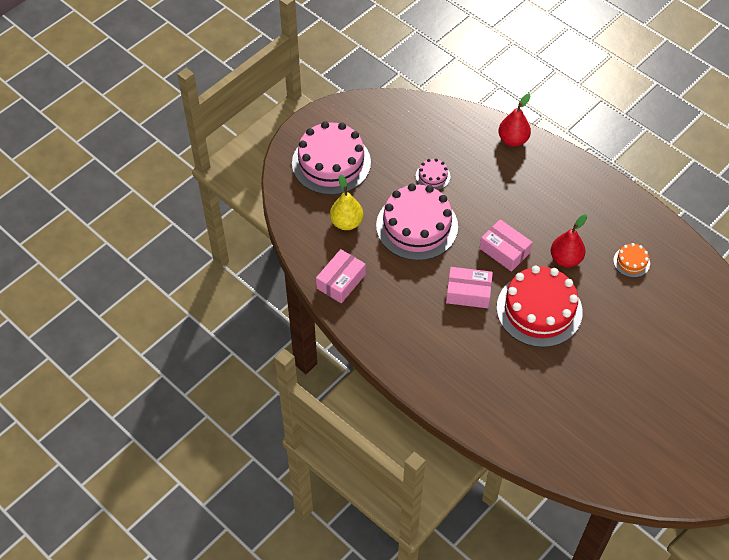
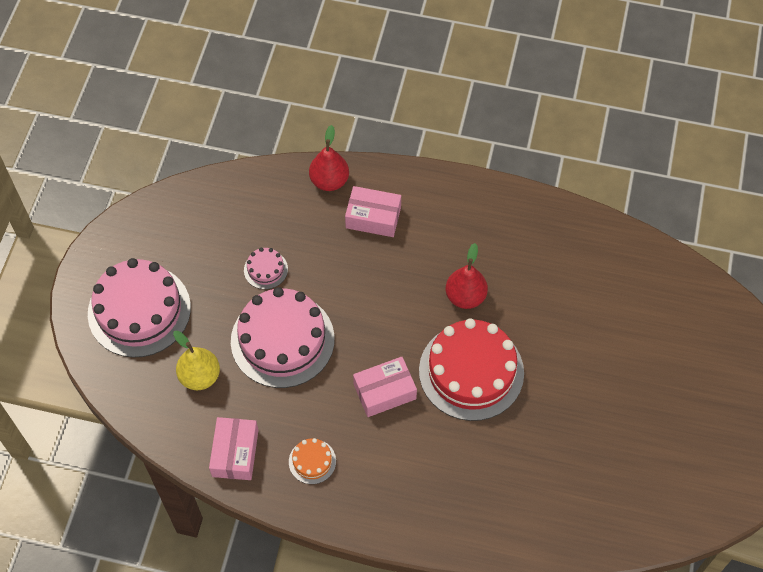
camera: 30 degrees left, 5 degrees up
(504, 250) = (395, 320): pink box -> pink box (373, 217)
(631, 262) = (534, 264): orange cake -> orange cake (312, 461)

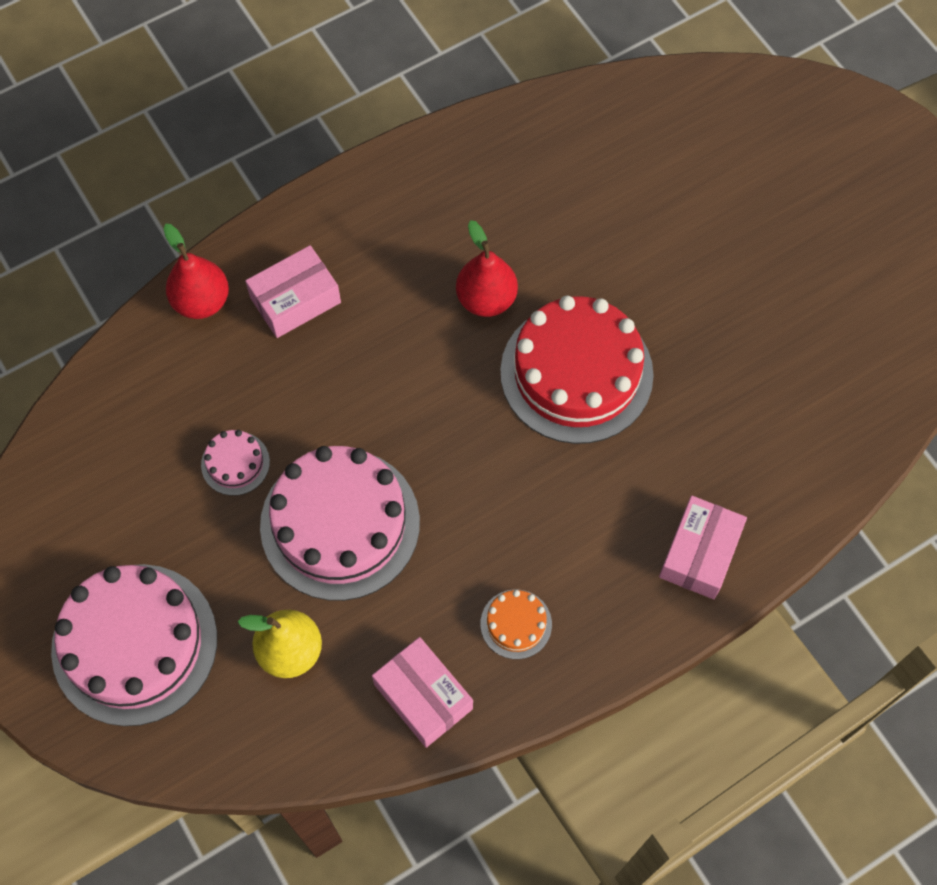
camera: 45 degrees left, 5 degrees up
(384, 391) = (511, 477): pink box -> pink box (699, 553)

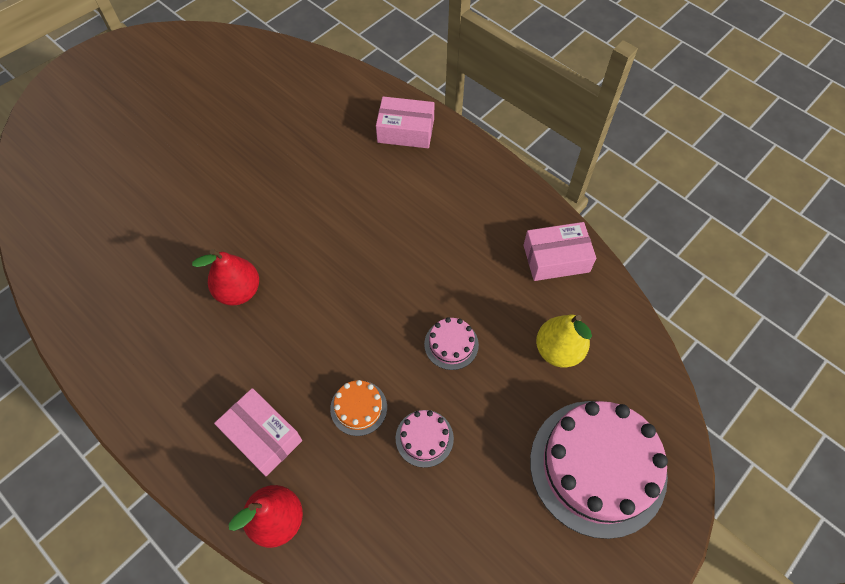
camera: 105 degrees left, 5 degrees down
(340, 523) = (451, 344): pink cake -> pink cake, size x0.44
(423, 696) = (556, 258): pink box -> pink box turned 45 degrees clockwise
(516, 624) = (487, 217): orange cake -> orange cake (358, 408)
(576, 373) = (291, 220): red cake -> none

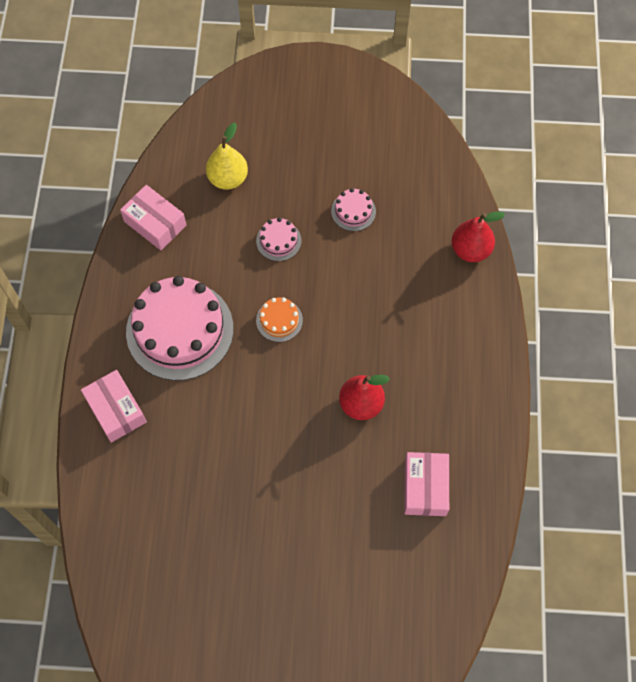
camera: 130 degrees left, 5 degrees up
(262, 436) = (436, 299): pink box -> pink box (425, 487)
(358, 408) = (369, 260): orange cake -> orange cake (279, 320)
(598, 467) = (287, 115): pink cake -> pink cake (180, 330)

